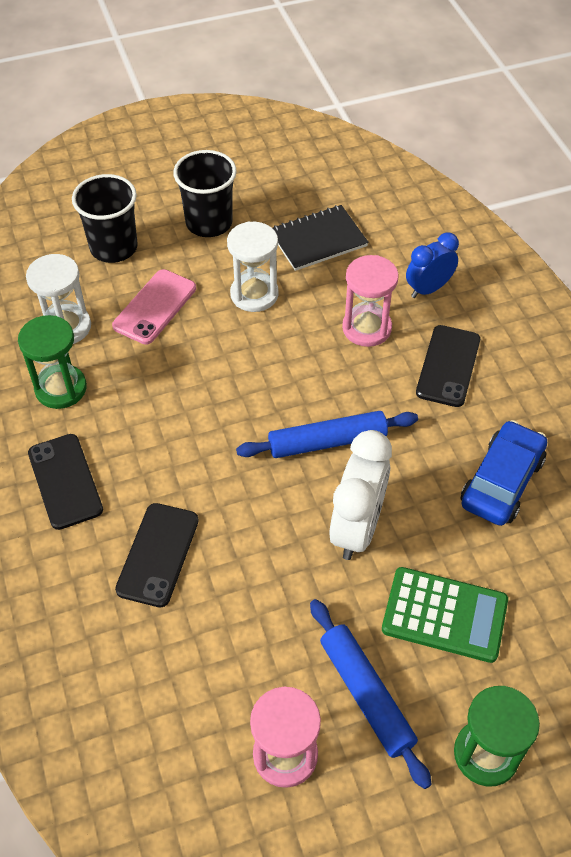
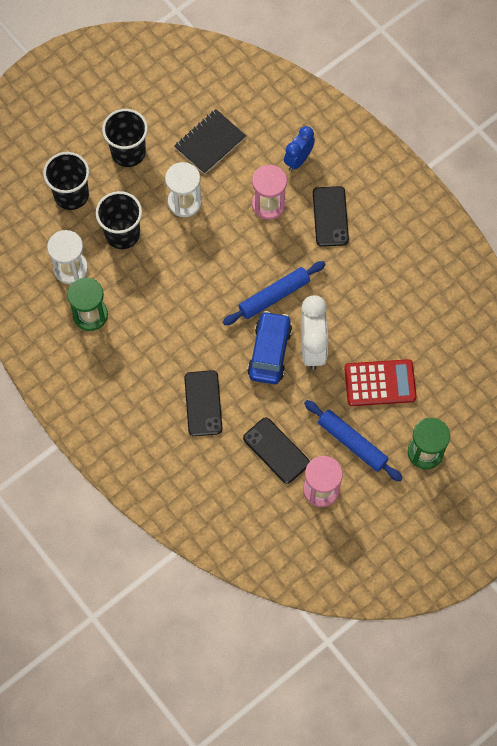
camera: 20 degrees left, 15 degrees up
(65, 481) = (125, 377): black phone -> black phone (276, 450)
(155, 307) = (122, 234): pink phone -> black cup
(444, 615) = (380, 383): green calculator -> red calculator
(502, 482) = (387, 288): blue car -> blue car (269, 352)

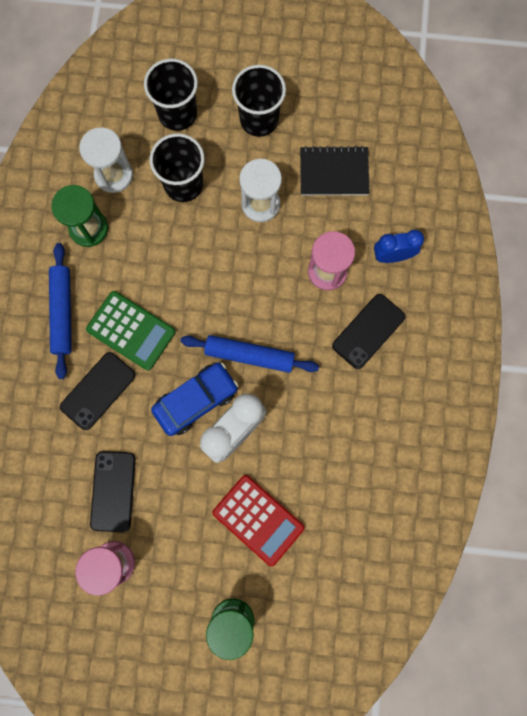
camera: 45 degrees right, 10 degrees up
(185, 350) = (131, 330): none -> green calculator
(352, 443) = (181, 548): blue rolling pin -> blue rolling pin (63, 312)

